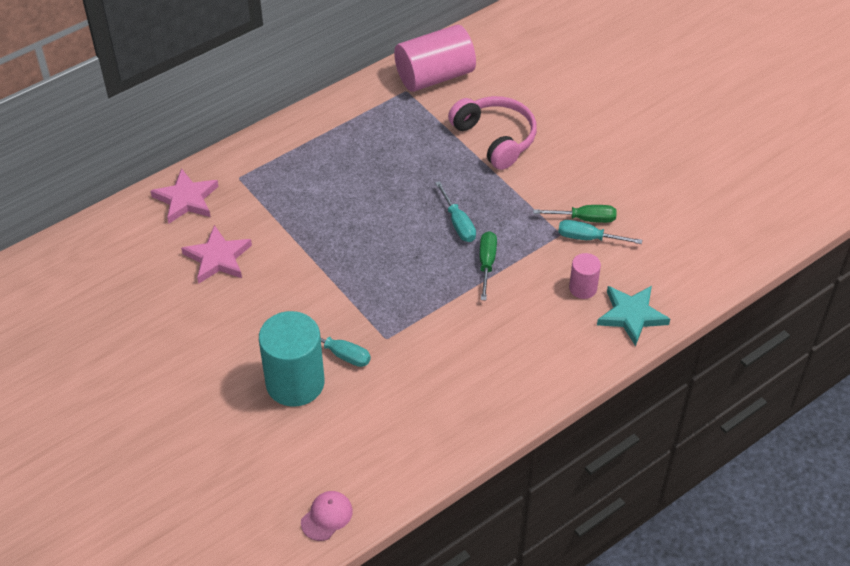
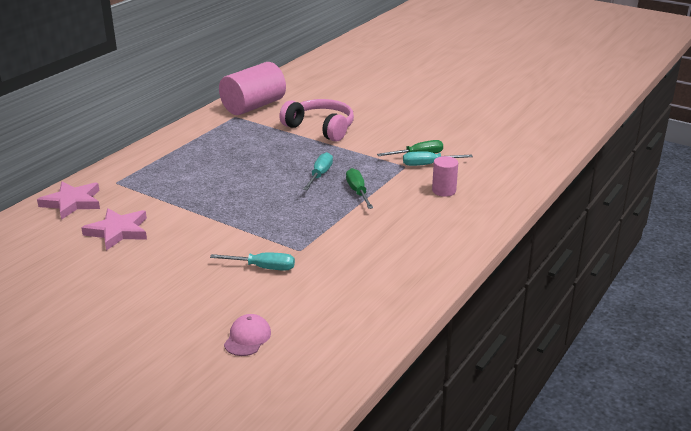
camera: 20 degrees left, 20 degrees down
(295, 383) = (231, 295): turquoise cylinder -> none
(327, 516) = (314, 381): pink cap -> pink cap (247, 338)
(458, 223) = (320, 175): turquoise screwdriver -> turquoise screwdriver turned 120 degrees counterclockwise
(631, 315) = (493, 198): turquoise star -> none

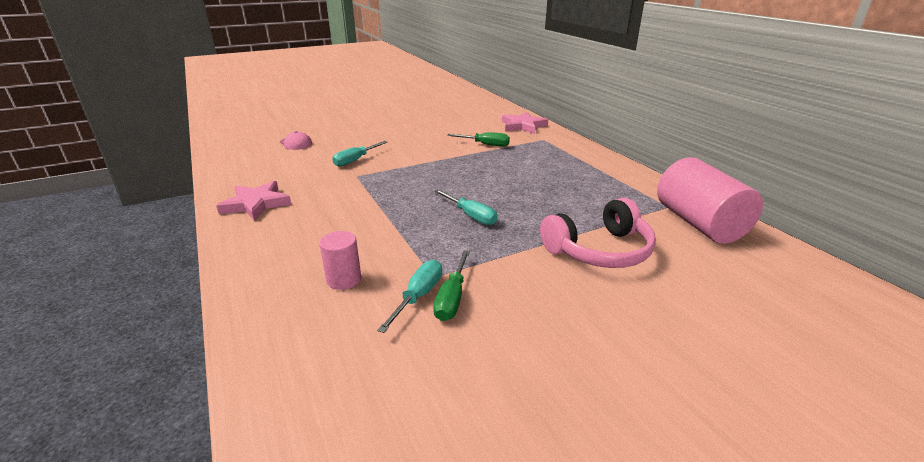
camera: 120 degrees right, 0 degrees up
(118, 231) = (465, 132): pink star -> pink star (256, 204)
(358, 192) = (411, 225): green screwdriver -> green screwdriver (486, 145)

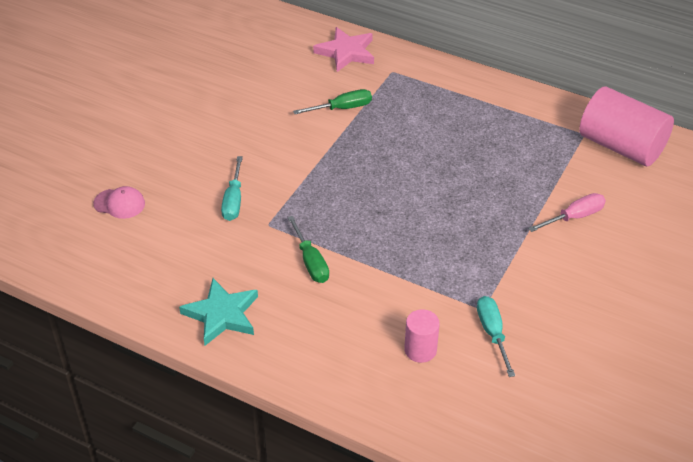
camera: 35 degrees left, 15 degrees up
(256, 204) = (222, 314): pink star -> turquoise star
(452, 298) = (517, 322): green screwdriver -> green screwdriver (311, 262)
(471, 216) = (440, 227): turquoise screwdriver -> none
(599, 250) = (574, 217): pink headphones -> pink screwdriver

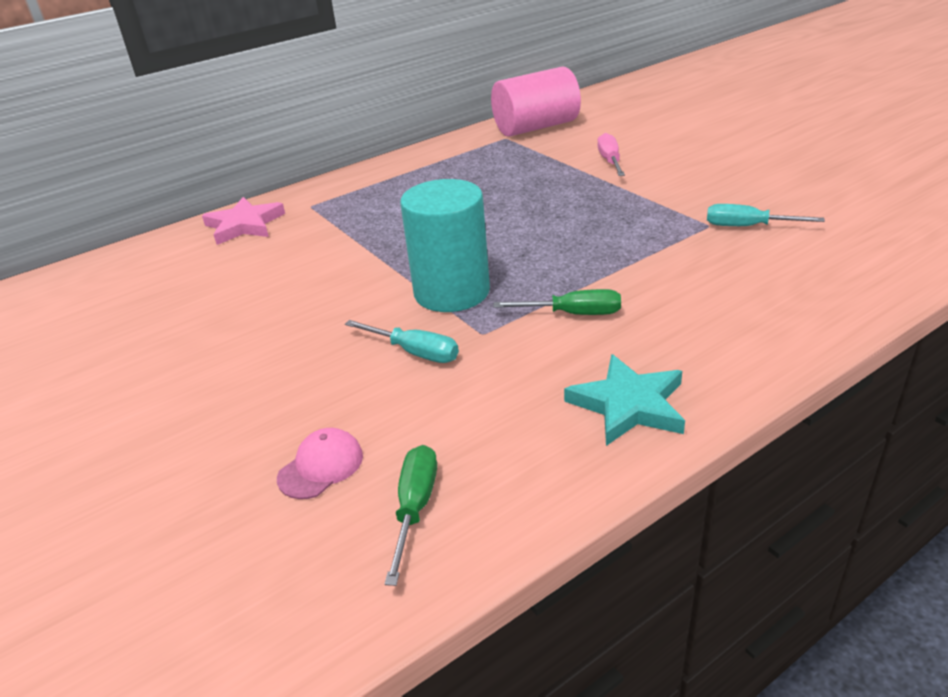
camera: 60 degrees left, 10 degrees down
(309, 192) = (452, 292): none -> turquoise cylinder
(342, 108) = (333, 244): green screwdriver -> green screwdriver (415, 507)
(420, 350) = (756, 270): pink cylinder -> none

